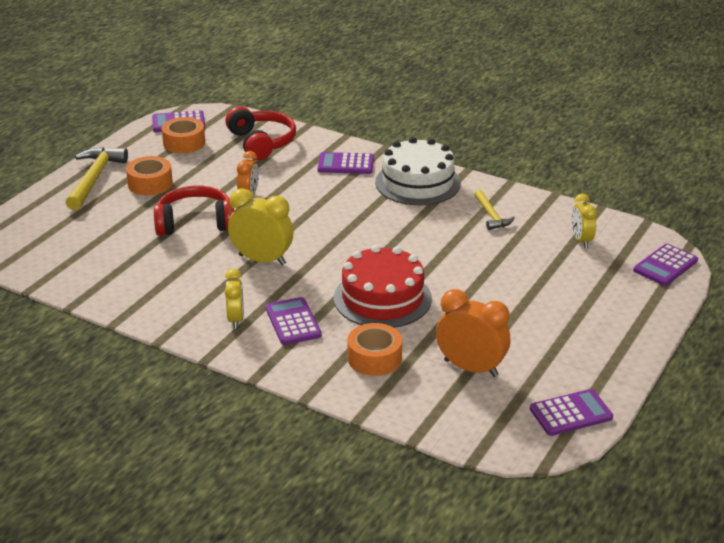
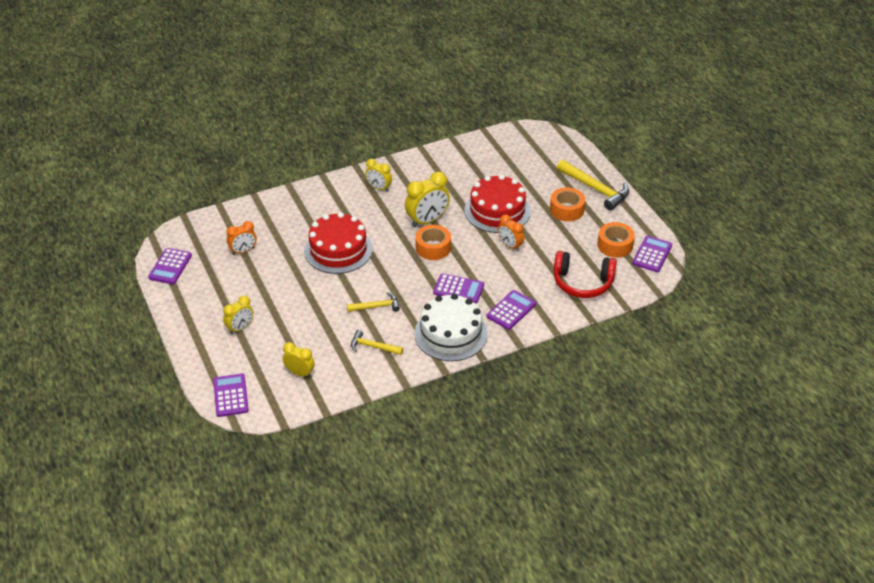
camera: 125 degrees right, 10 degrees up
(195, 223) = (497, 210): red headphones -> red cake
(293, 322) = (354, 207): purple calculator -> purple calculator (458, 289)
(374, 358) = (291, 221): orange tape -> orange tape (433, 248)
(436, 236) = (376, 306): none -> yellow hammer
(471, 368) = (243, 251): orange clock -> orange clock, size x0.62
(582, 305) = (240, 328): none -> yellow clock

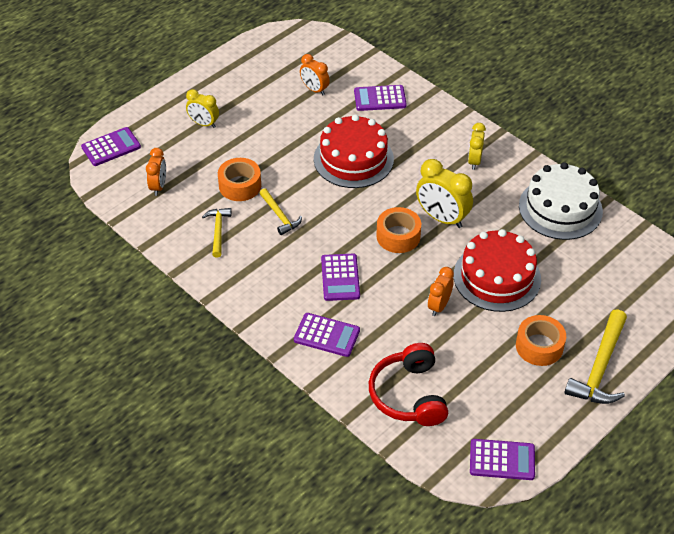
camera: 70 degrees right, 5 degrees up
(170, 266) = (267, 48): purple calculator -> purple calculator (380, 98)
(300, 373) = (158, 186): yellow clock -> orange clock
(450, 334) = (264, 290): white cake -> white cake (560, 208)
(615, 245) = (498, 414): orange tape -> orange tape (240, 185)

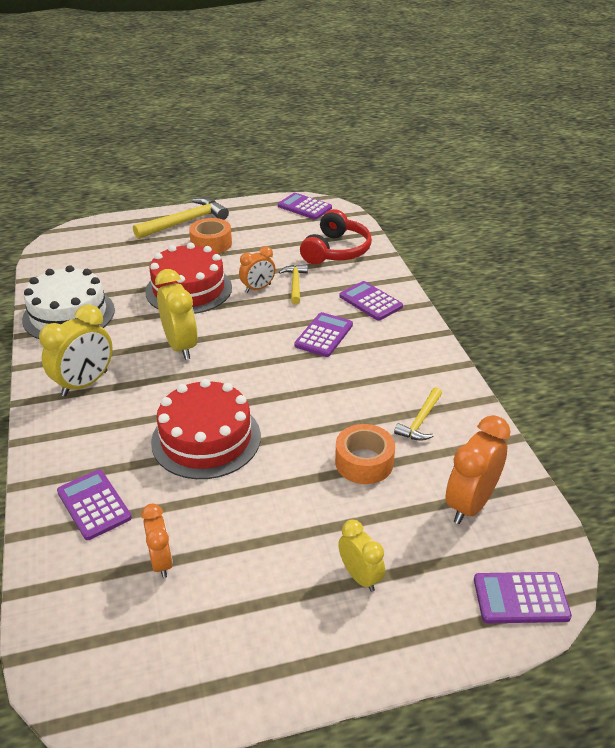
camera: 150 degrees left, 10 degrees down
(158, 186) = (470, 504): orange clock -> orange clock, size x1.61
(280, 216) = (341, 410): yellow hammer -> yellow hammer (295, 284)
(380, 98) = (94, 505): purple calculator -> purple calculator turned 150 degrees counterclockwise
(398, 236) = (238, 347): orange tape -> none
(474, 161) = (85, 383): yellow clock -> yellow clock, size x1.61

